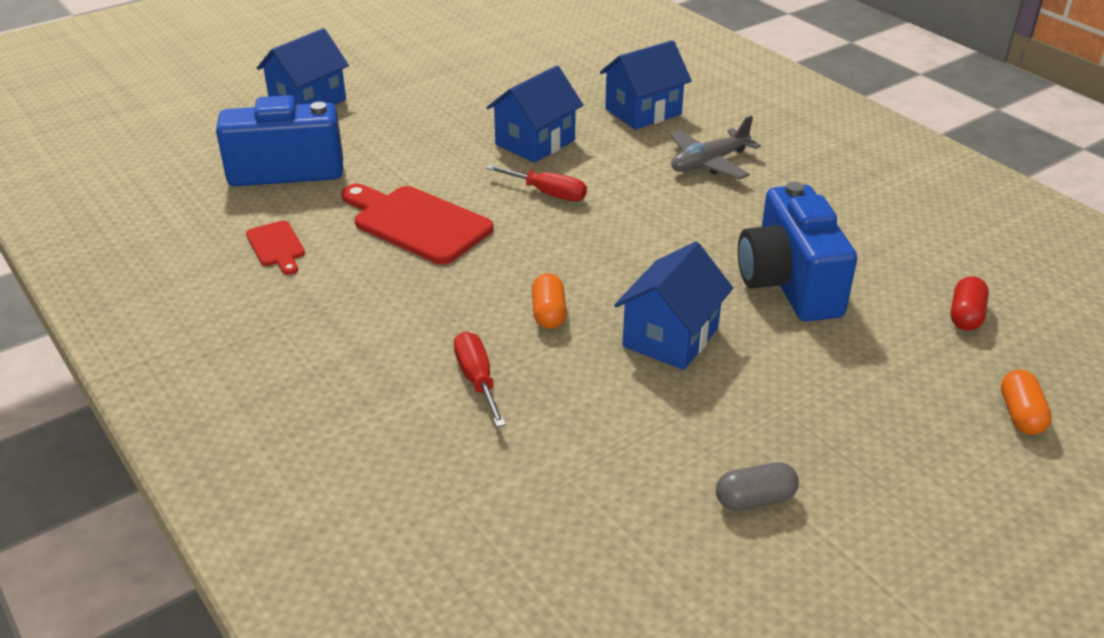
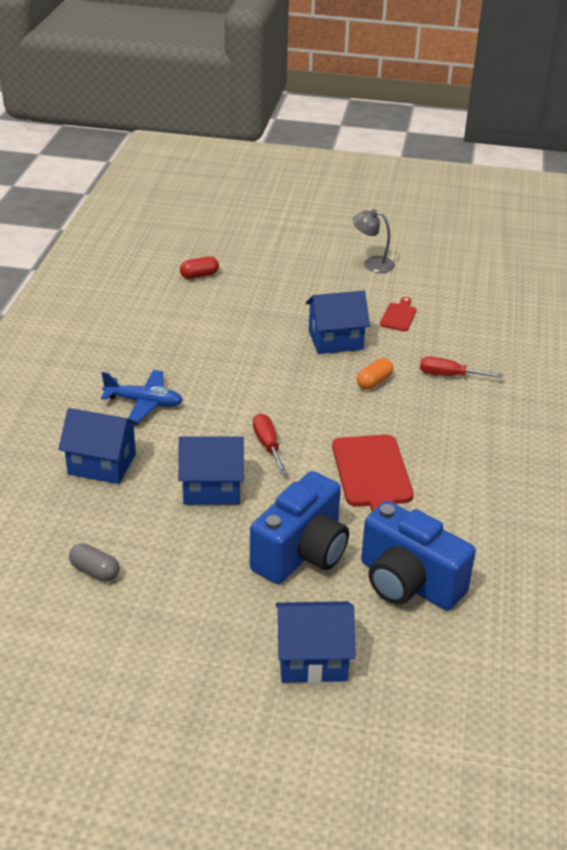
camera: 135 degrees left, 0 degrees up
(276, 246) = (478, 515): red cutting board -> red cutting board (399, 316)
(477, 380) = (449, 375): red screwdriver -> red screwdriver turned 75 degrees clockwise
(709, 163) = (144, 403): grey plane -> blue plane
(755, 499) = (398, 282): grey capsule -> grey capsule (95, 571)
(789, 284) = (241, 326): blue camera -> blue camera (301, 553)
(847, 511) = (372, 263): none -> grey lamp
(1020, 415) = (257, 247): orange capsule -> none

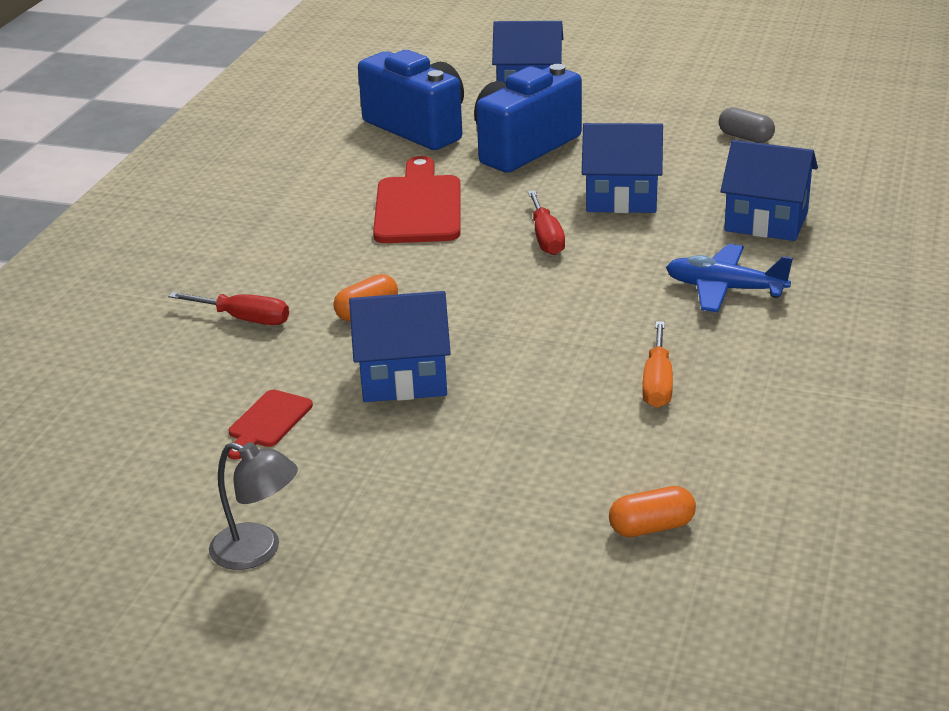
camera: 170 degrees left, 5 degrees down
(192, 340) = (657, 383): none -> orange screwdriver
(199, 275) = (651, 527): red capsule -> orange capsule

